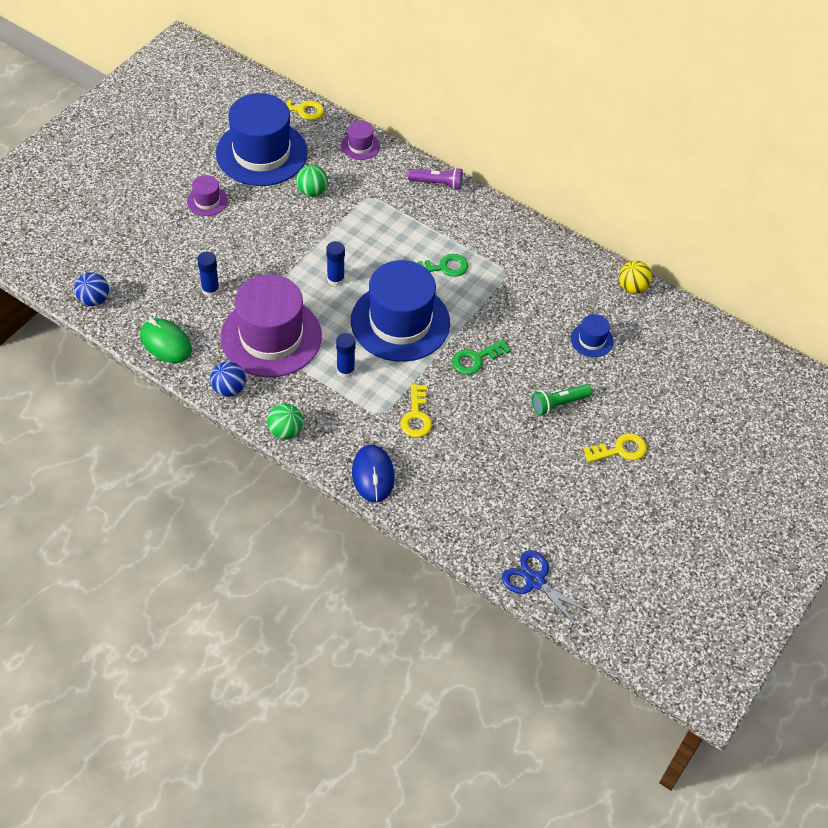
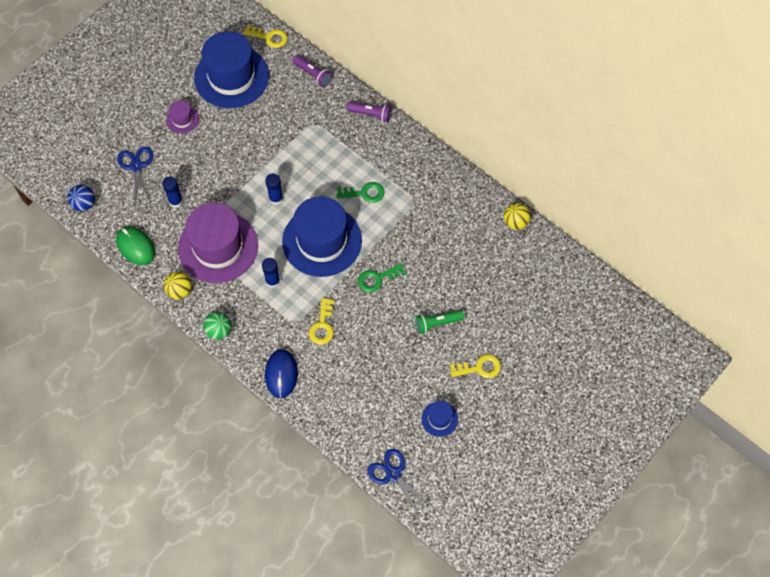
camera: 10 degrees right, 10 degrees up
(156, 254) = (137, 166): none -> blue scissors
(229, 389) = (179, 291): blue ball -> yellow ball
(312, 191) = (267, 116): green ball -> none
(360, 146) = (313, 74): purple hat -> purple flashlight
(592, 340) = (474, 268): blue hat -> blue hat (439, 419)

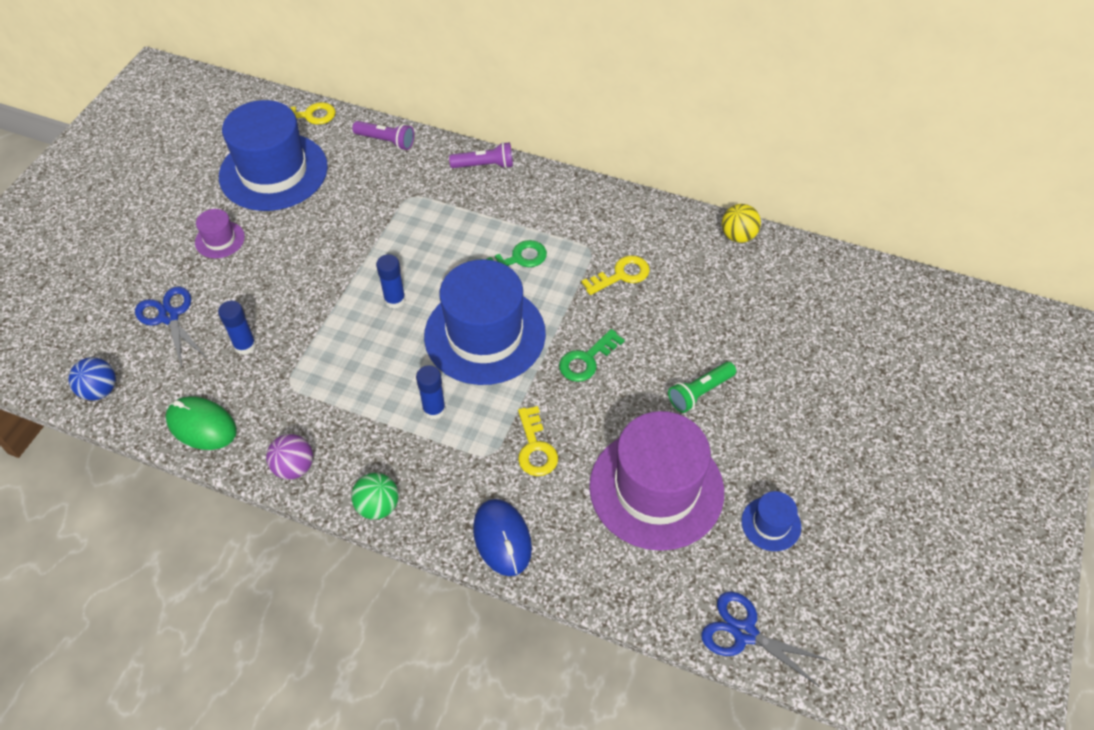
camera: 20 degrees left, 10 degrees down
(179, 291) = (294, 467): yellow ball -> purple ball
(218, 247) = (332, 388): purple hat -> purple hat (656, 488)
(479, 368) = (789, 433): yellow key -> yellow key (621, 275)

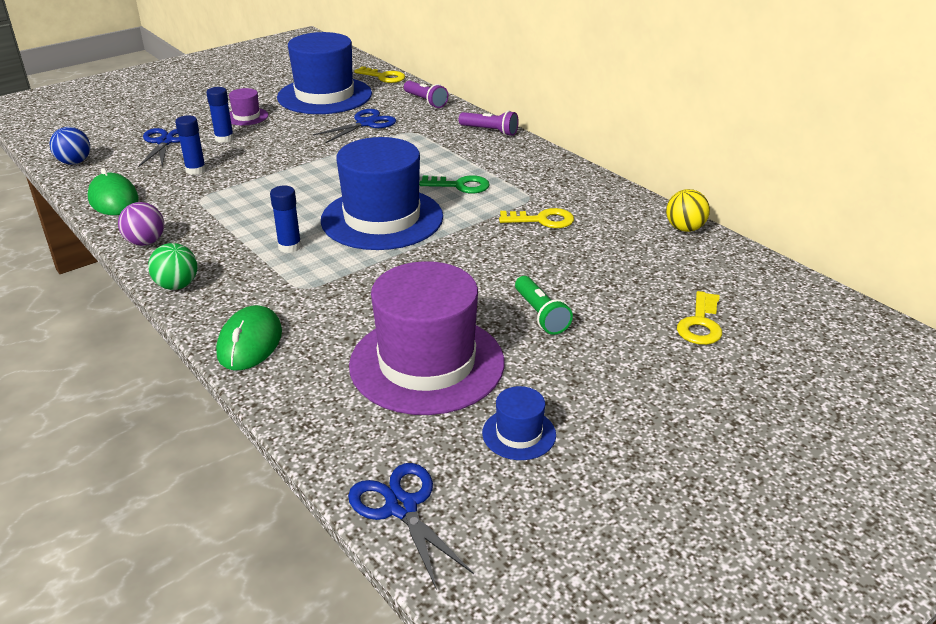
camera: 30 degrees right, 20 degrees down
(355, 201) = (366, 123): none -> blue scissors
(395, 300) = (333, 179): blue glue stick -> blue glue stick (224, 139)
(502, 538) = (250, 343): blue mouse -> green mouse
(535, 448) = (346, 297): yellow key -> yellow key (700, 324)
(587, 360) = (454, 260): green key -> none
(700, 392) = (540, 315): green flashlight -> green flashlight turned 105 degrees counterclockwise

